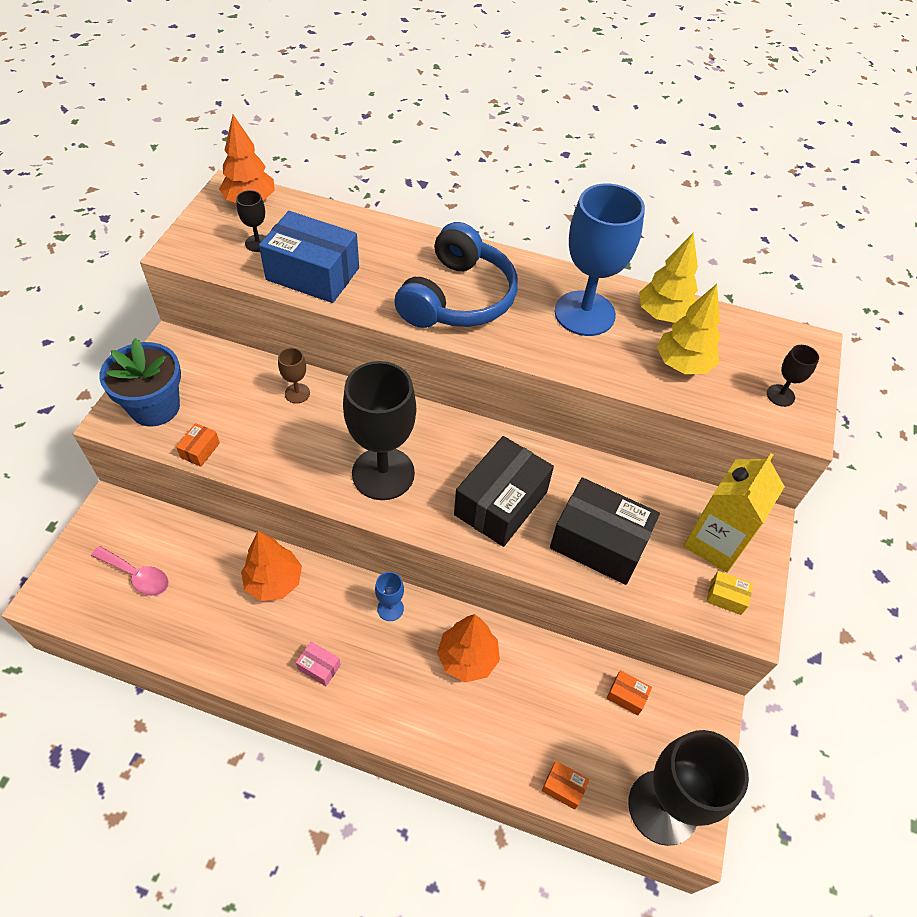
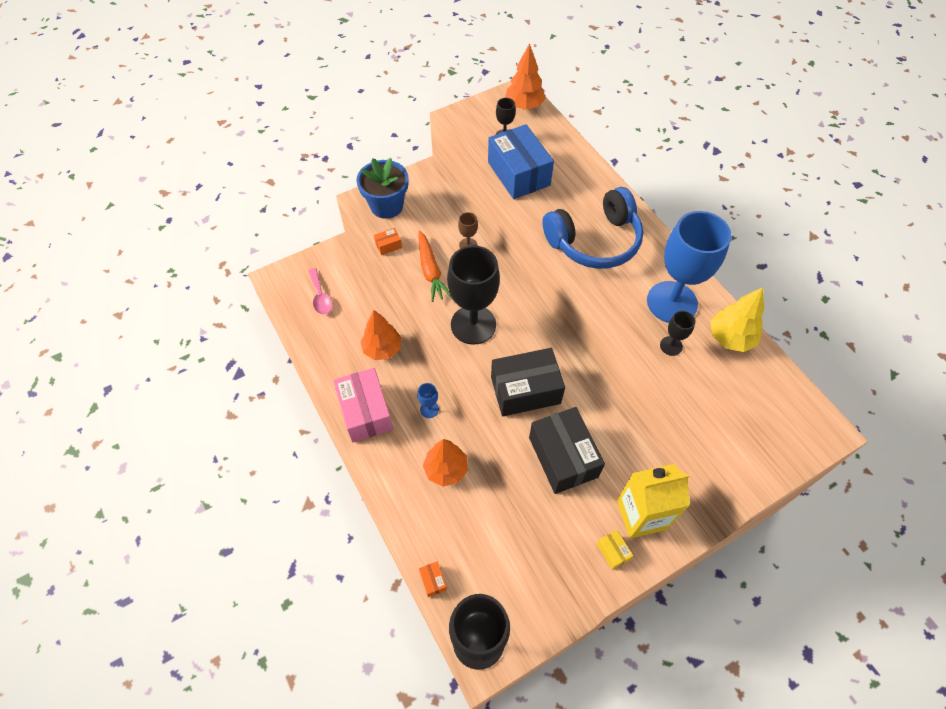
camera: 45 degrees right, 5 degrees up
(279, 447) = (431, 271): none -> orange carrot
(319, 667) = (365, 412): pink box -> pink box, size x2.39
(626, 696) = (517, 565): orange box -> none
(682, 364) = (707, 380): yellow tree -> none
(780, 395) = (760, 448): black goblet -> black goblet (671, 346)

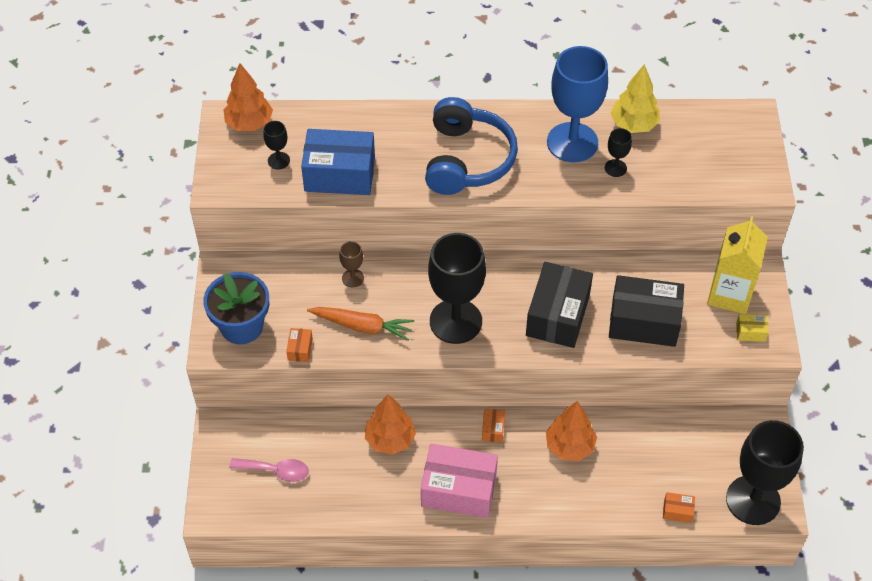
camera: 60 degrees left, 5 degrees down
(429, 409) = (493, 429): blue goblet -> orange box

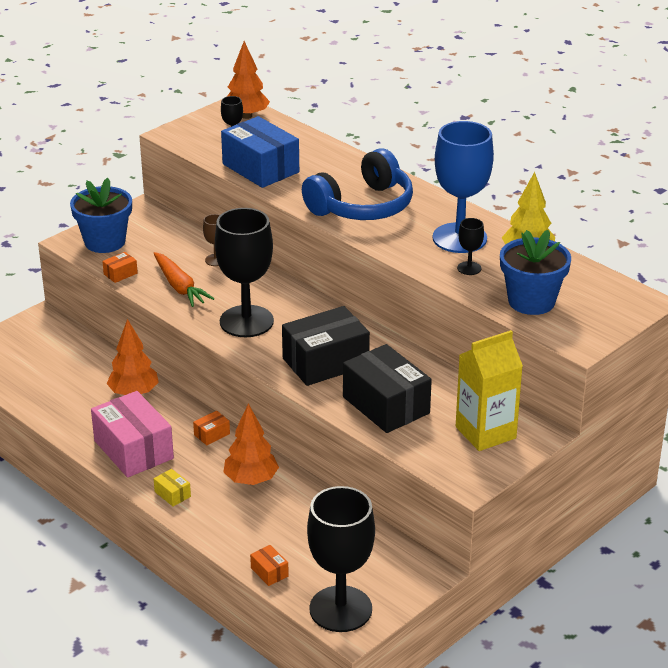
camera: 45 degrees right, 20 degrees down
(276, 471) = (36, 361): pink spoon -> none
(691, 169) = (531, 301): none -> blue flower pot
(750, 332) = (464, 464): yellow box -> yellow box (172, 494)

